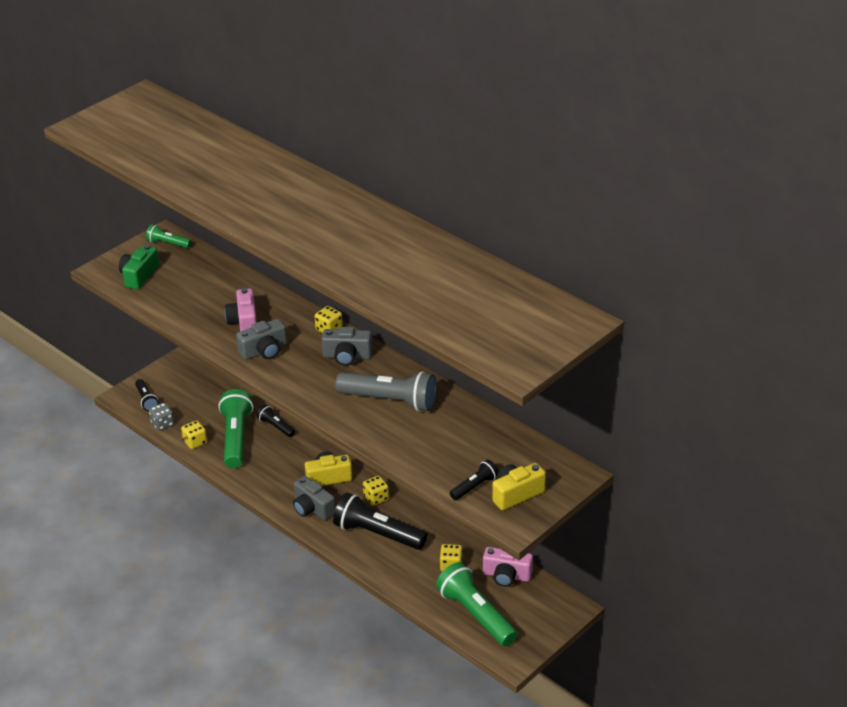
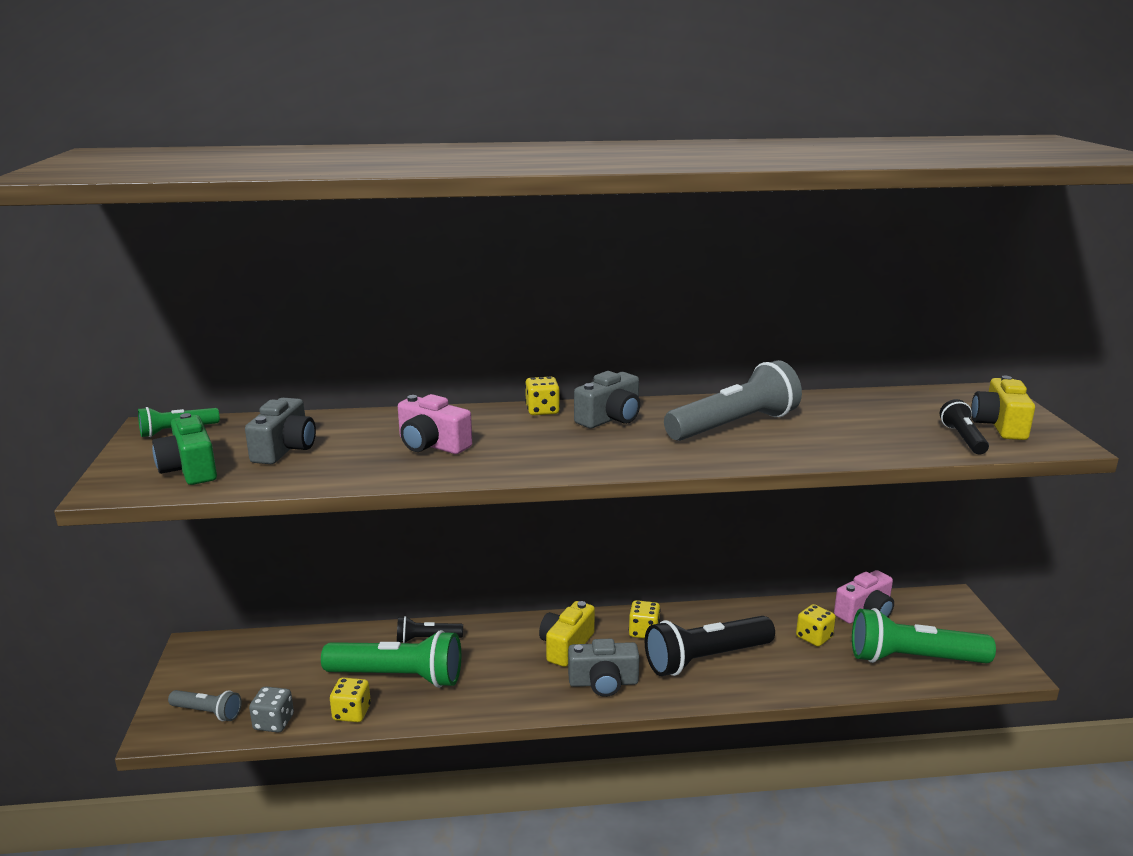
camera: 50 degrees left, 15 degrees down
(146, 400) = (207, 712): black flashlight -> grey flashlight
(236, 438) = (398, 677): green flashlight -> green flashlight turned 150 degrees clockwise
(264, 351) = (513, 454): grey camera -> grey camera (285, 449)

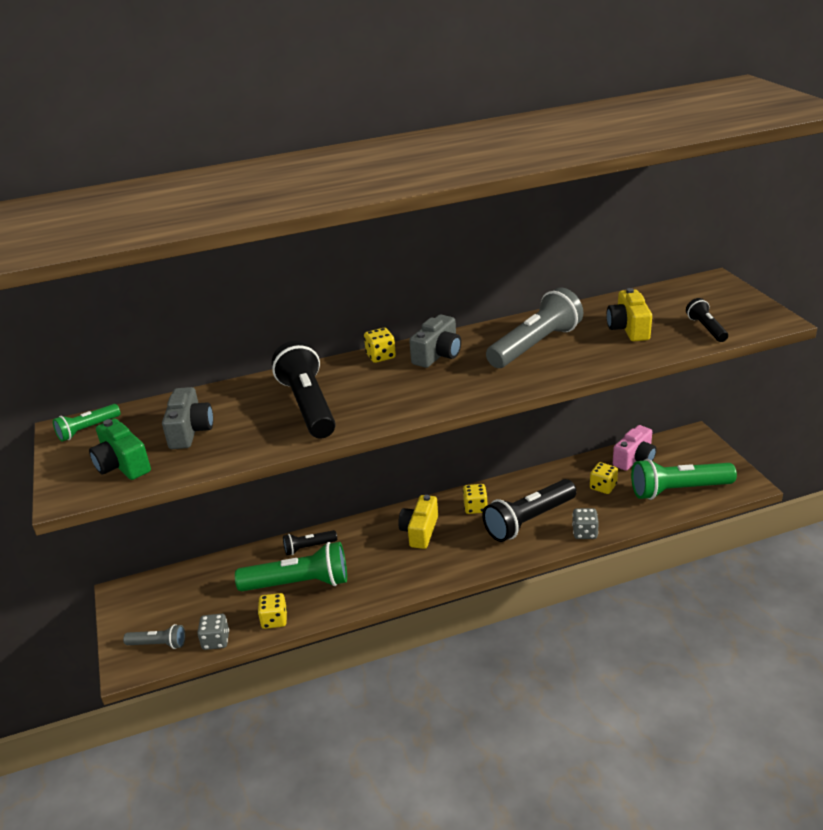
camera: 10 degrees left, 10 degrees up
(432, 445) = (308, 405): pink camera -> black flashlight
(603, 683) = (459, 555): grey camera -> none
(773, 687) = (584, 532): none -> grey dice
(999, 425) = (728, 311): yellow camera -> yellow camera (628, 328)

